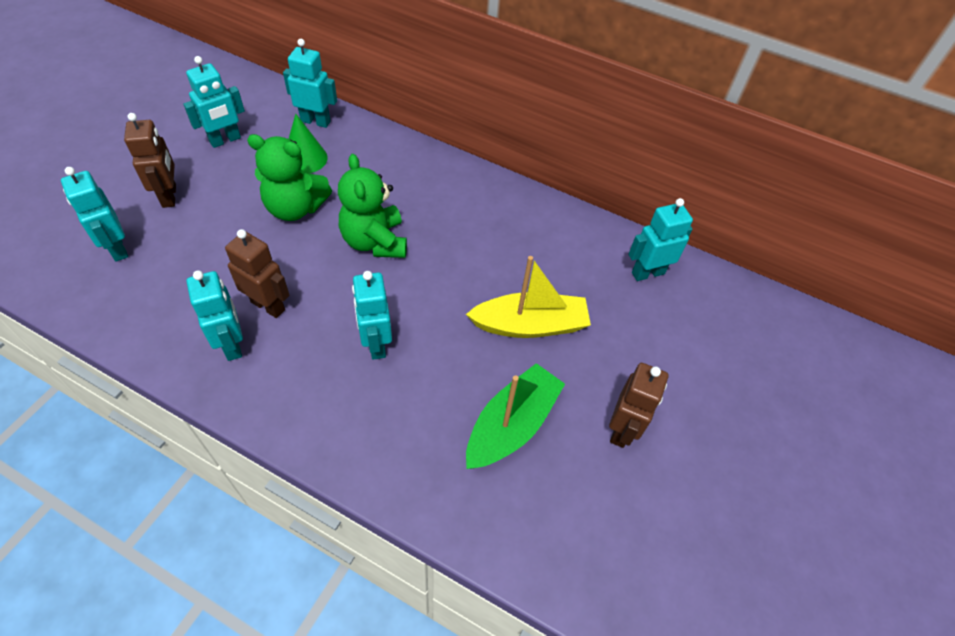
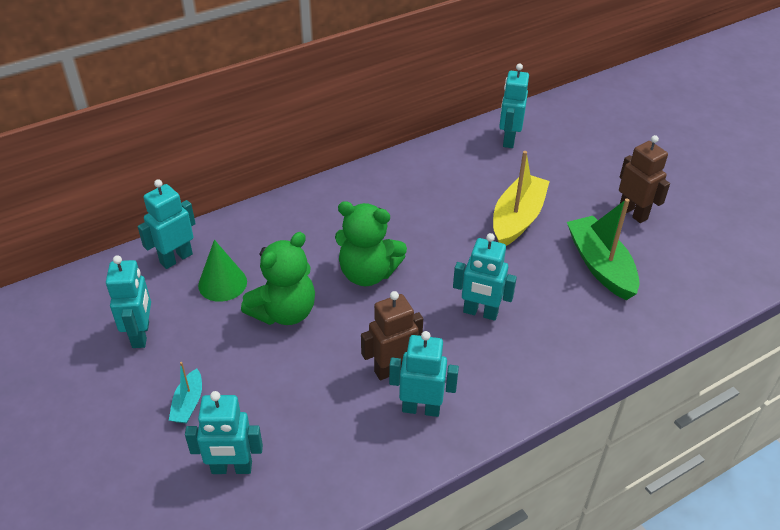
camera: 55 degrees left, 10 degrees down
(170, 196) = (188, 403): brown robot -> turquoise boat

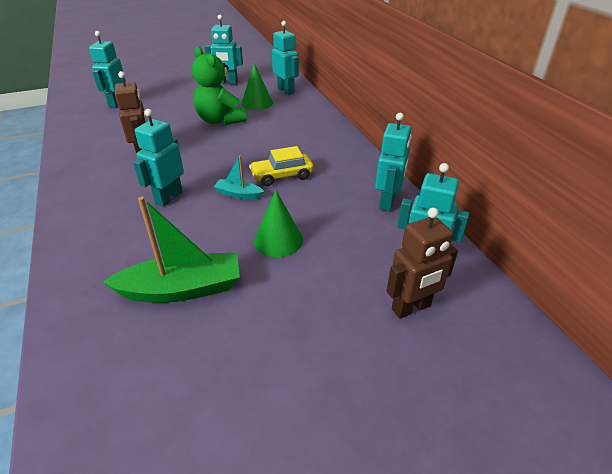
camera: 100 degrees right, 5 degrees down
(188, 403) = (169, 94): turquoise boat -> turquoise boat (239, 194)
(367, 273) = (241, 151): green teddy bear -> none
(413, 230) = (282, 176): none -> yellow car
(421, 408) = (102, 161): turquoise robot -> turquoise robot (387, 202)
(517, 219) = (278, 240): yellow boat -> green cone
(633, 213) = (257, 349): brown robot -> brown robot (411, 308)

